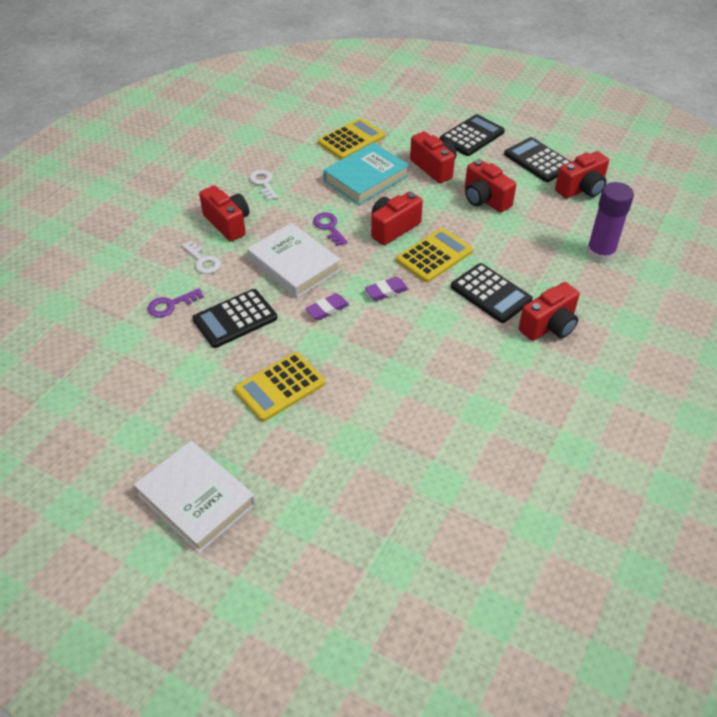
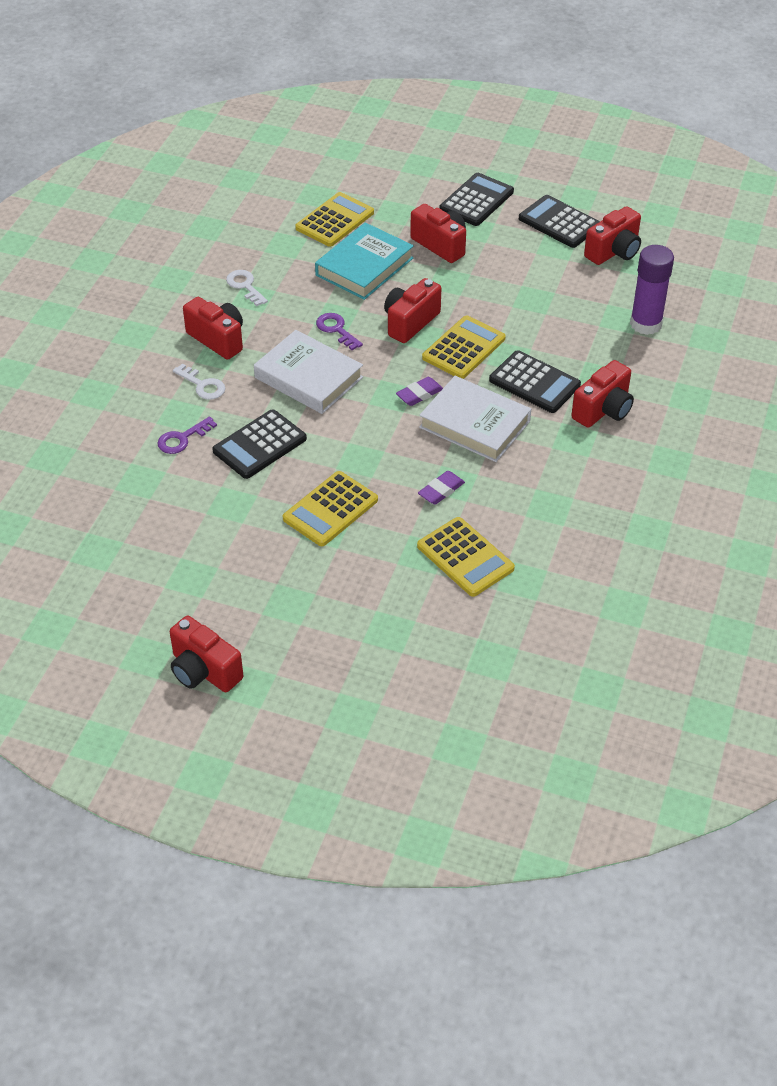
camera: 10 degrees left, 0 degrees up
(196, 499) = (276, 630): white book -> white book (475, 424)
(327, 309) = (359, 422): purple eraser -> purple eraser (441, 490)
(392, 452) = (465, 557): none -> yellow calculator
(485, 199) = (507, 276): red camera -> red camera (204, 671)

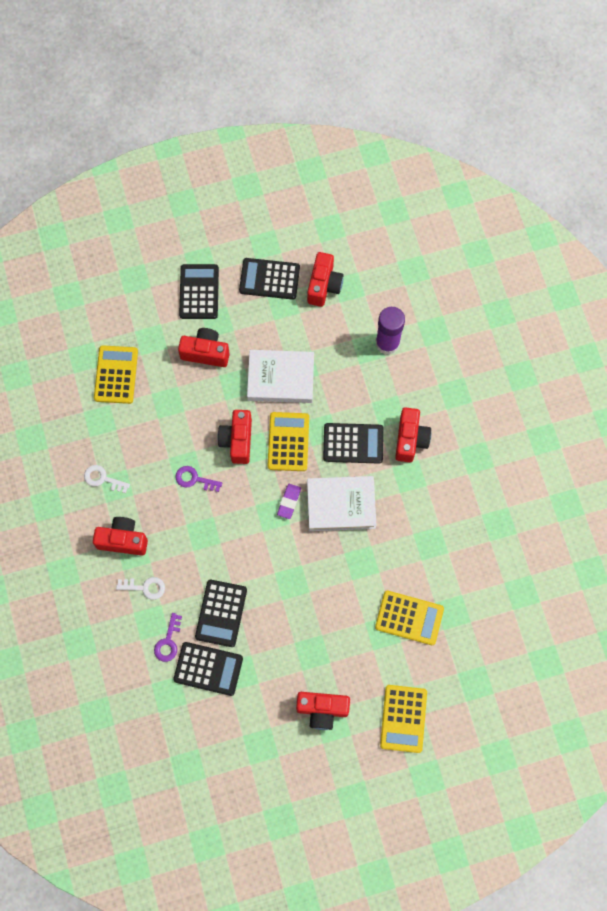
camera: 35 degrees left, 25 degrees up
(201, 482) = (208, 669): none -> black calculator
(204, 671) = (321, 808): red camera -> red camera (322, 710)
(308, 377) = (208, 534): white book -> white book (280, 378)
(330, 509) = (304, 635): yellow calculator -> yellow calculator (403, 718)
(364, 266) = (169, 407): turquoise book -> none
(441, 490) = (359, 574): purple eraser -> none

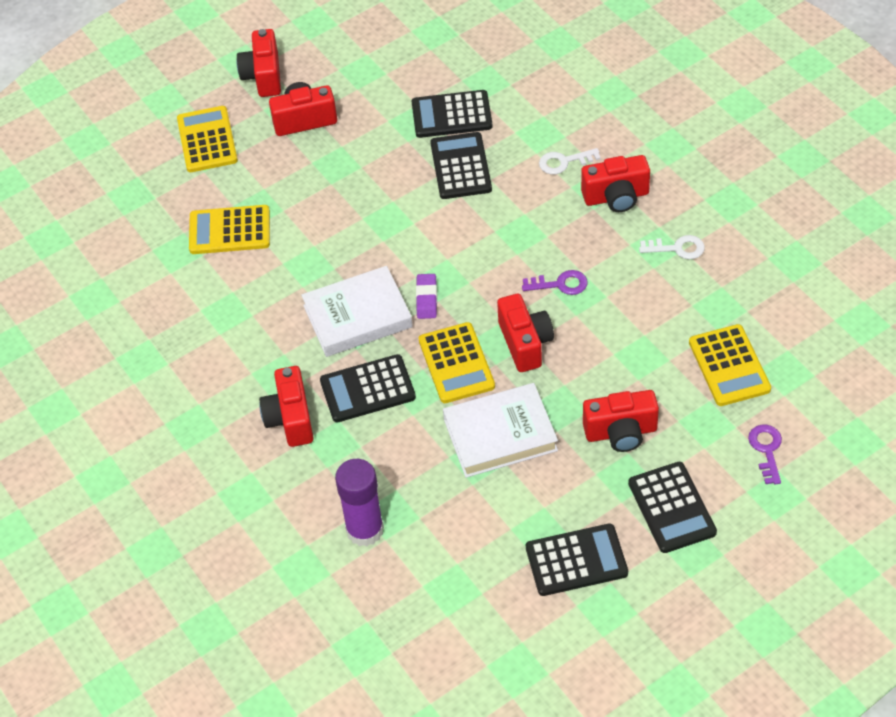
camera: 165 degrees right, 20 degrees down
(168, 641) = (510, 124): purple key -> purple key (766, 450)
(324, 285) = (490, 579): red camera -> red camera (263, 76)

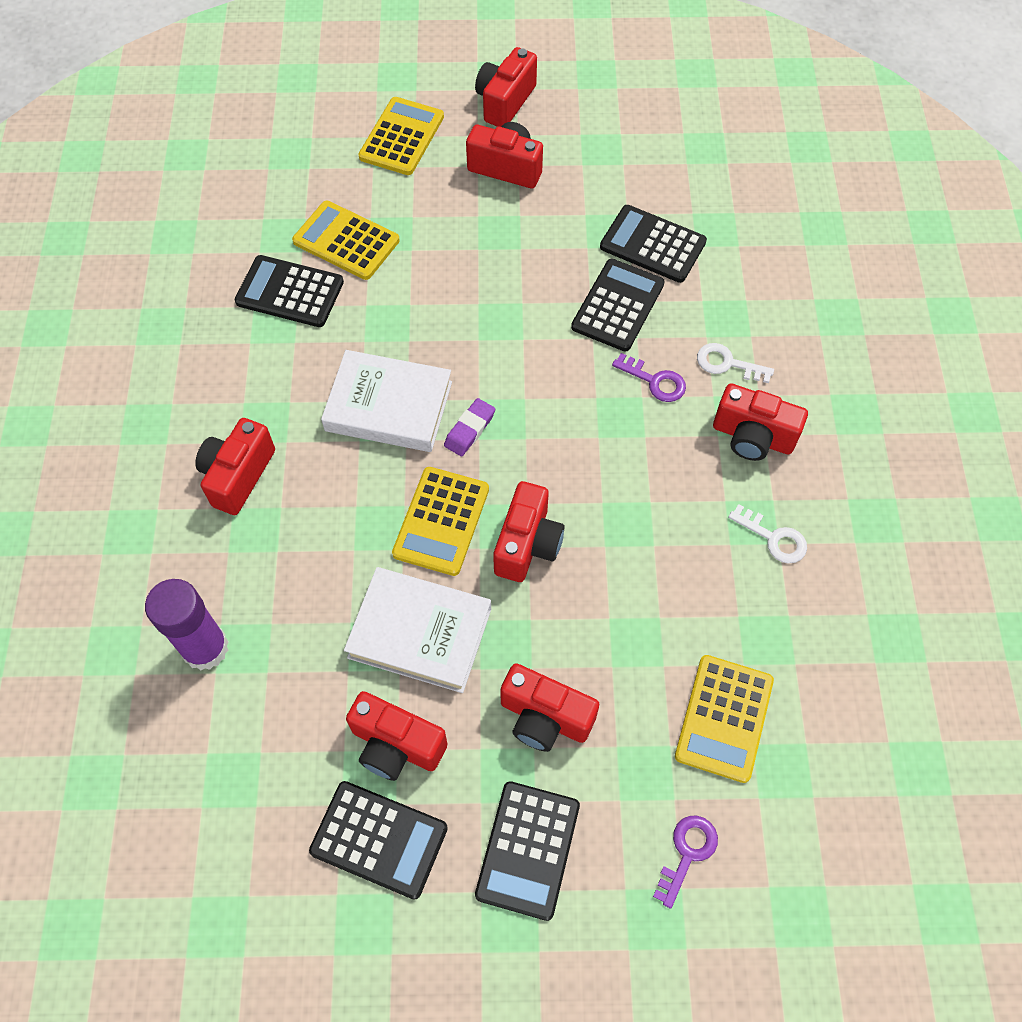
camera: 30 degrees right, 10 degrees up
(367, 389) = (334, 492): black calculator -> black calculator (290, 292)
(541, 505) = (396, 745): none -> red camera
(560, 284) = (616, 500): purple key -> purple key (654, 381)

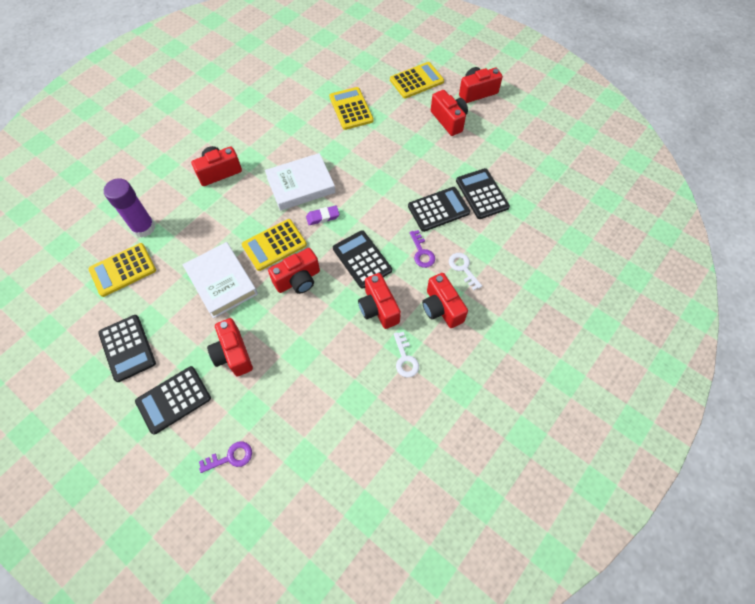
camera: 40 degrees right, 0 degrees up
(290, 292) = (309, 115): black calculator -> black calculator (362, 259)
(389, 406) = (301, 185): white book -> white book turned 75 degrees counterclockwise
(396, 745) = (169, 318): red camera -> red camera (378, 308)
(724, 718) = (303, 416): yellow calculator -> yellow calculator (123, 270)

